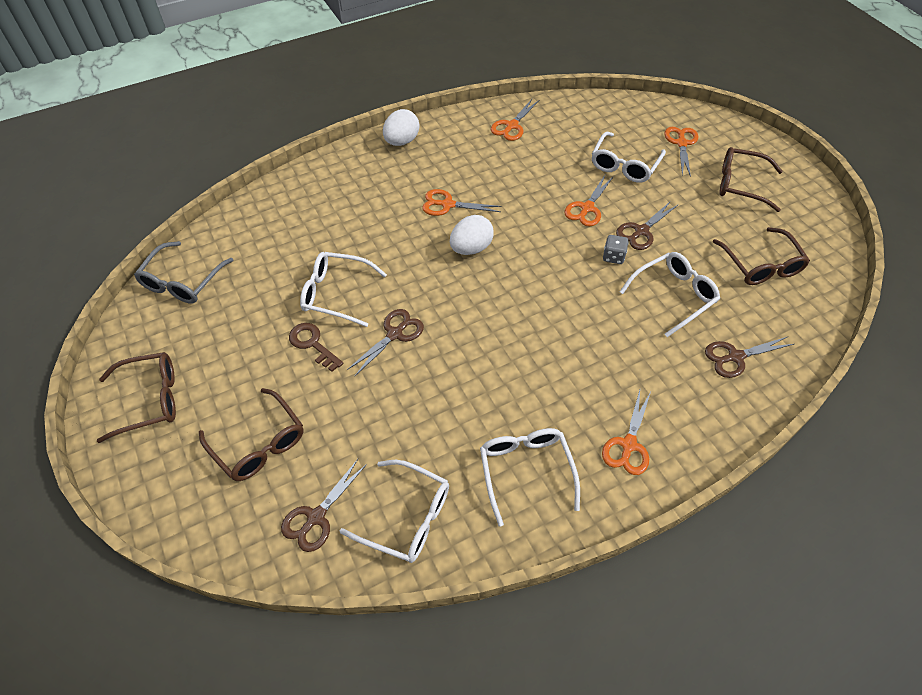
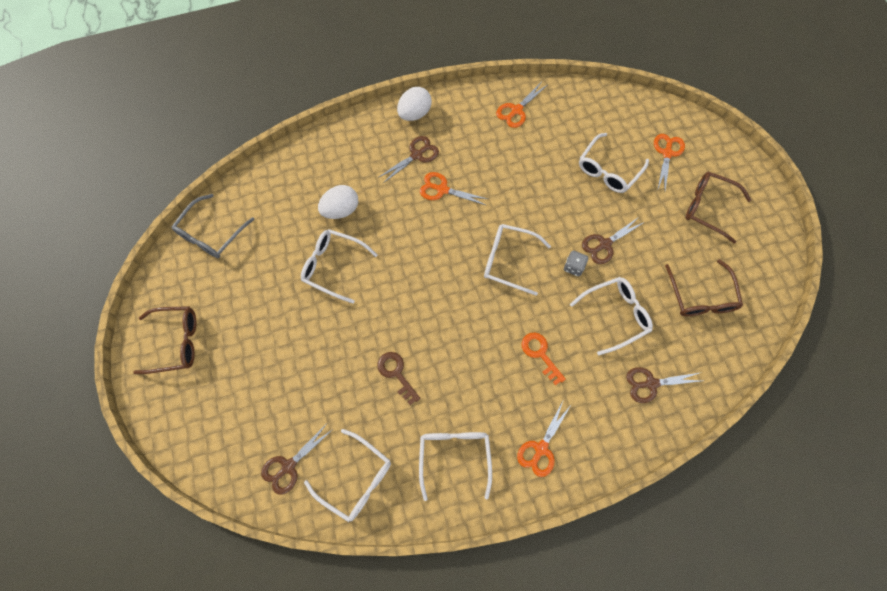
camera: 10 degrees right, 15 degrees up
(258, 443) = (254, 395): brown glasses -> none
(312, 344) = (307, 312): brown key -> brown key (396, 374)
(394, 334) = (374, 314): brown scissors -> brown scissors (416, 155)
(471, 248) = (453, 238): white egg -> white egg (341, 210)
(539, 260) = (509, 261): none -> white glasses
(587, 208) = (563, 212): orange scissors -> none
(600, 346) = (540, 354): none -> orange key

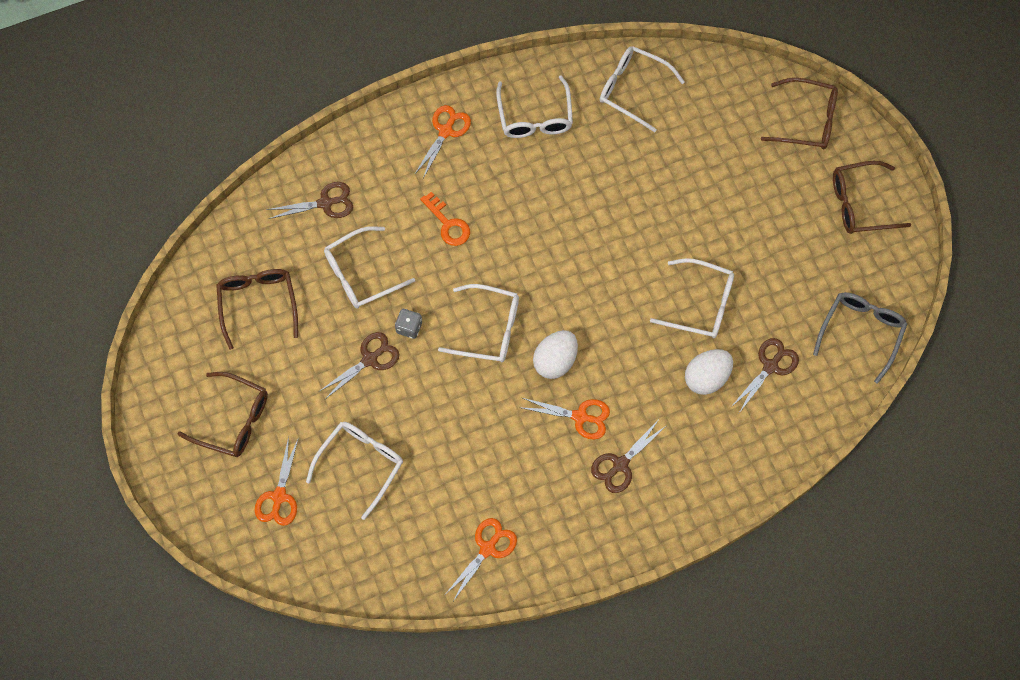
camera: 175 degrees right, 0 degrees up
(198, 429) = (806, 120): none -> brown glasses
(288, 466) = (703, 95): brown scissors -> brown scissors (770, 366)
(396, 374) = (606, 190): brown key -> none
(414, 113) = (631, 530): white egg -> white egg (555, 360)

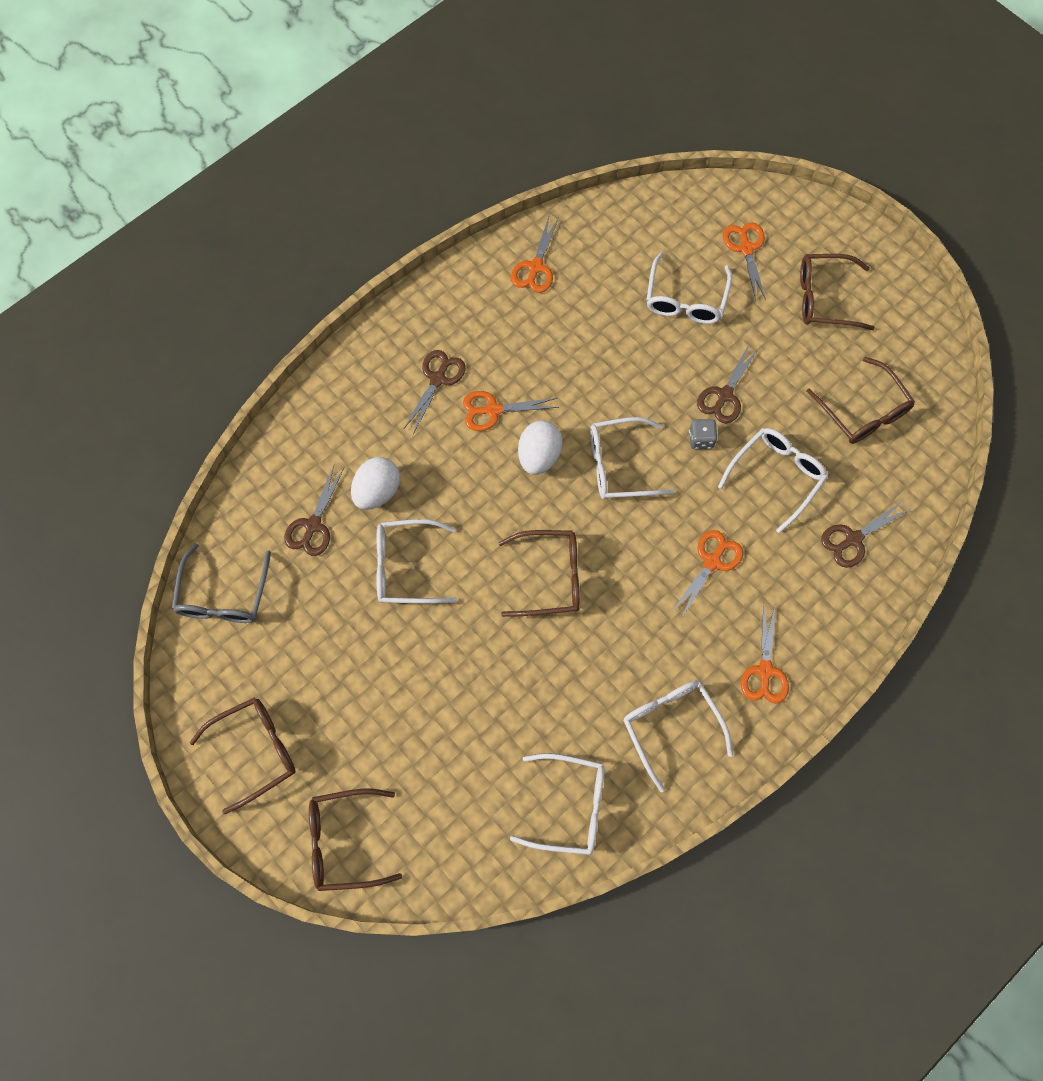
camera: 160 degrees right, 0 degrees up
(448, 224) = (712, 562): orange key -> orange scissors
(585, 256) = (549, 577): none -> brown glasses

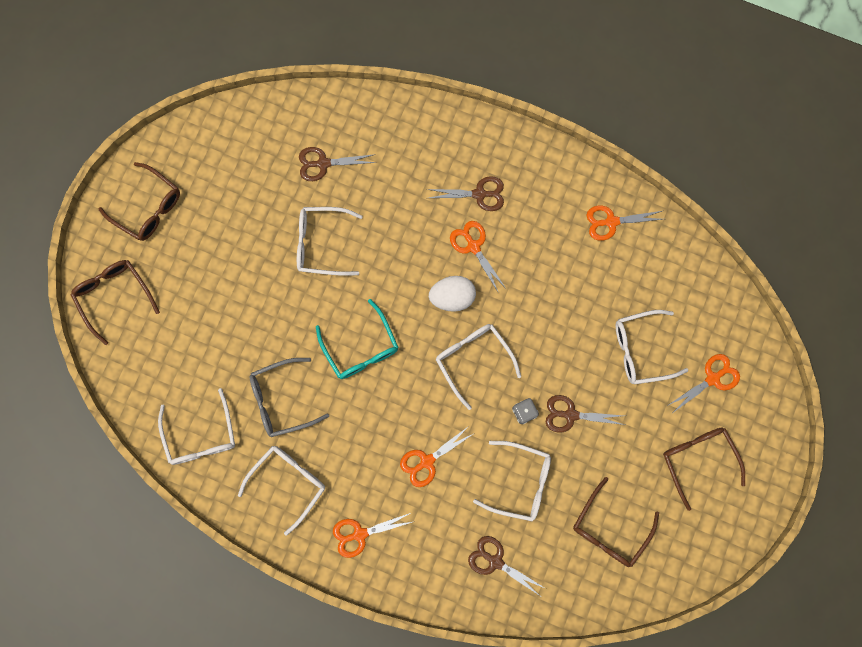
camera: 65 degrees right, 10 degrees up
(223, 594) = (245, 130): grey glasses -> grey glasses (282, 399)
(377, 491) = (369, 195): white egg -> none
(407, 567) = (322, 243): white glasses -> white glasses turned 60 degrees counterclockwise
(549, 577) = (360, 347): brown glasses -> turquoise glasses
(712, 562) = (427, 461): orange scissors -> orange scissors turned 135 degrees clockwise

